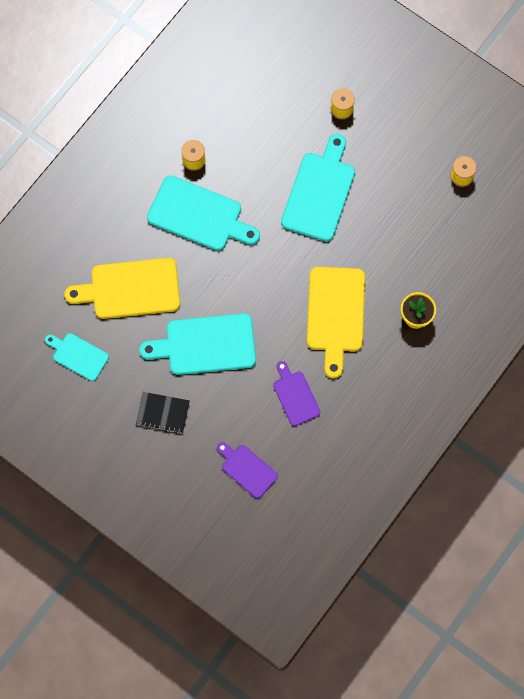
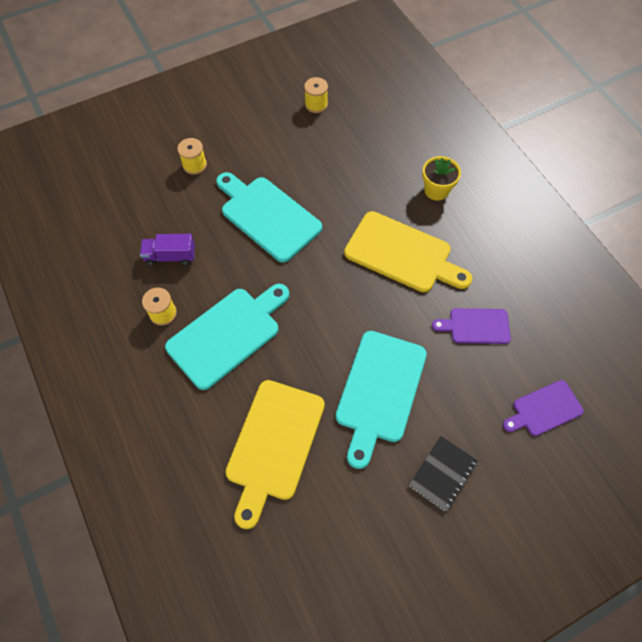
camera: 65 degrees left, 10 degrees down
(78, 355) = (327, 545): turquoise cutting board -> none
(245, 138) = (170, 256): none -> purple truck

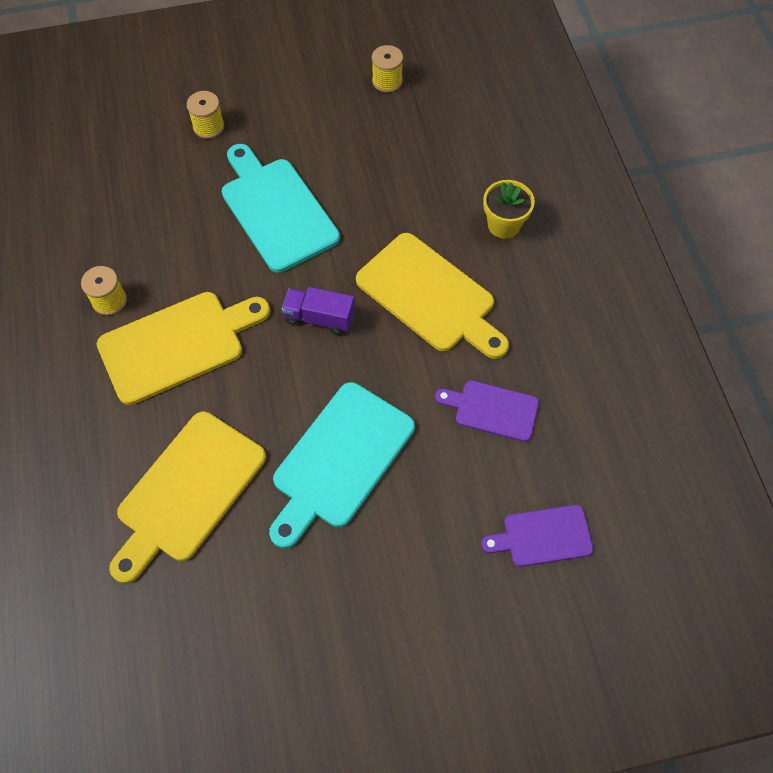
camera: 15 degrees right, 0 degrees up
(170, 256) = (141, 233): purple truck -> purple truck (319, 318)
(227, 334) = (178, 345): turquoise cutting board -> yellow cutting board
(442, 473) = (382, 581): black notebook -> none

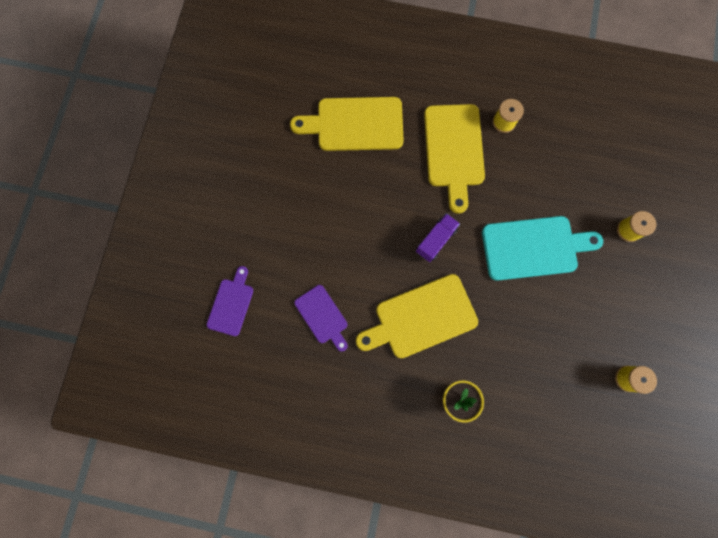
camera: 115 degrees right, 15 degrees up
(187, 491) = (355, 124): yellow cutting board -> yellow cutting board turned 60 degrees counterclockwise
(340, 460) = (334, 212): turquoise cutting board -> none
(492, 410) = (322, 316): purple cutting board -> purple cutting board turned 105 degrees clockwise

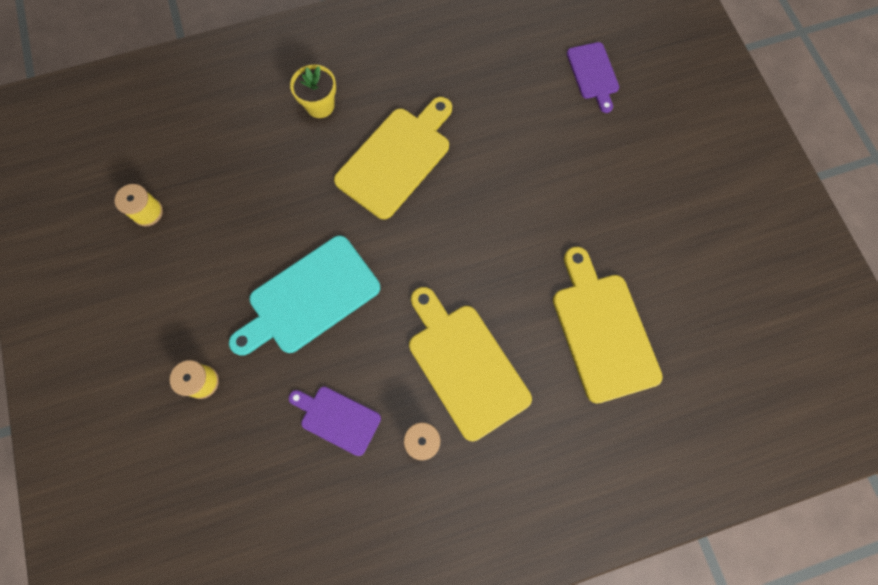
camera: 150 degrees right, 5 degrees down
(322, 316) = (497, 109): purple cutting board -> purple cutting board (337, 418)
(355, 124) = (603, 330): yellow cutting board -> yellow cutting board turned 75 degrees counterclockwise
(435, 240) = (426, 245): purple truck -> none

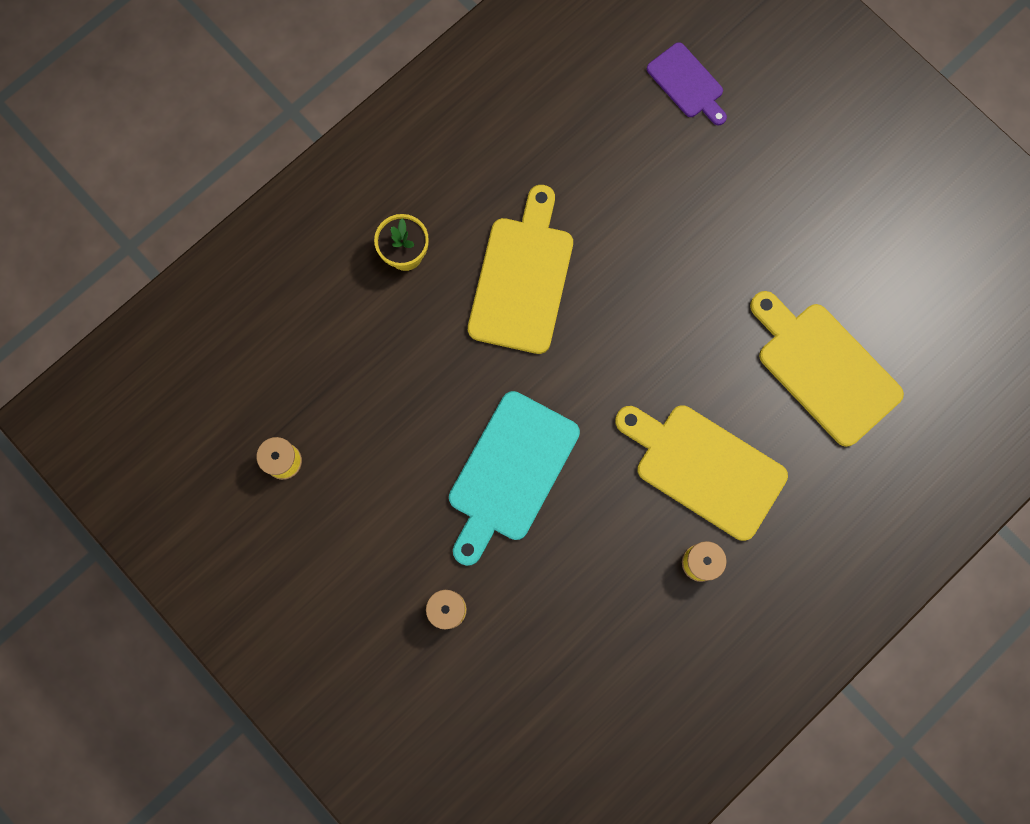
camera: 25 degrees left, 5 degrees up
(337, 418) = (604, 580): purple cutting board -> none

